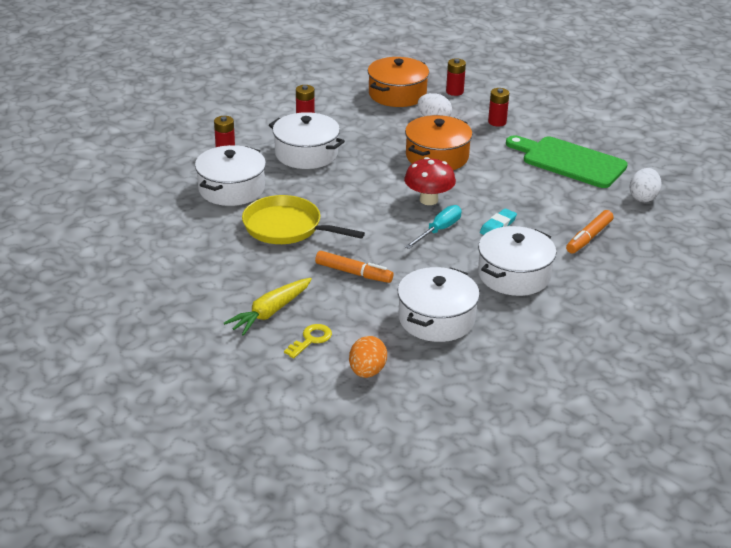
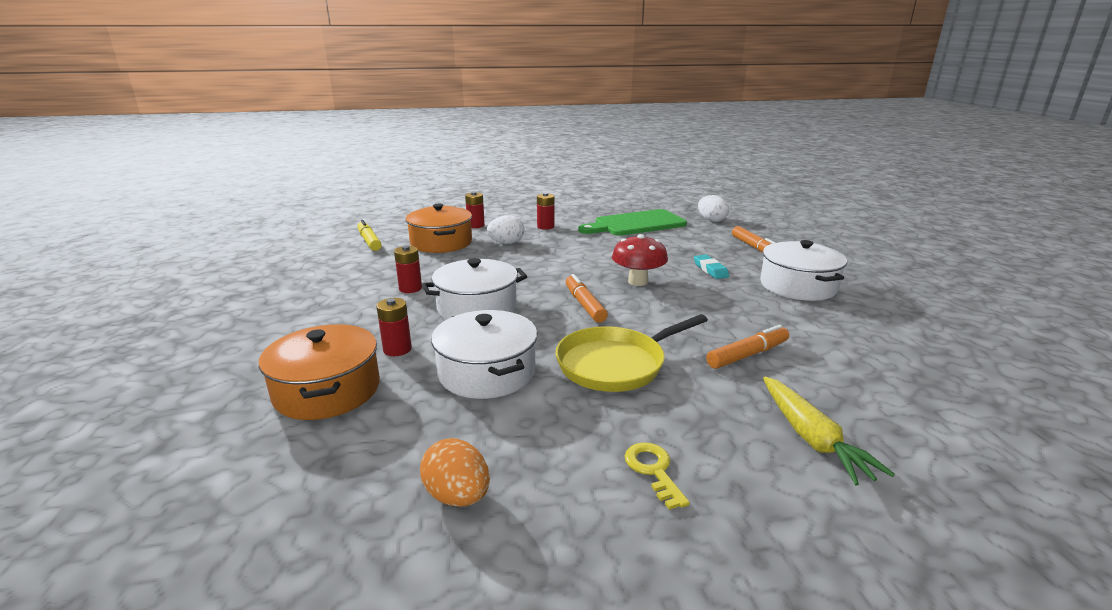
camera: 55 degrees left, 10 degrees down
(311, 339) = (891, 427): yellow key -> yellow key (653, 470)
(359, 191) = (584, 305): none -> orange marker
(362, 67) = (369, 241): none -> yellow marker
(367, 372) = (974, 411): orange egg -> orange egg (457, 496)
(436, 319) = (864, 339): white pot -> none
(437, 156) = (568, 258): orange pot -> orange pot (327, 390)
(438, 230) = (696, 292): turquoise screwdriver -> none

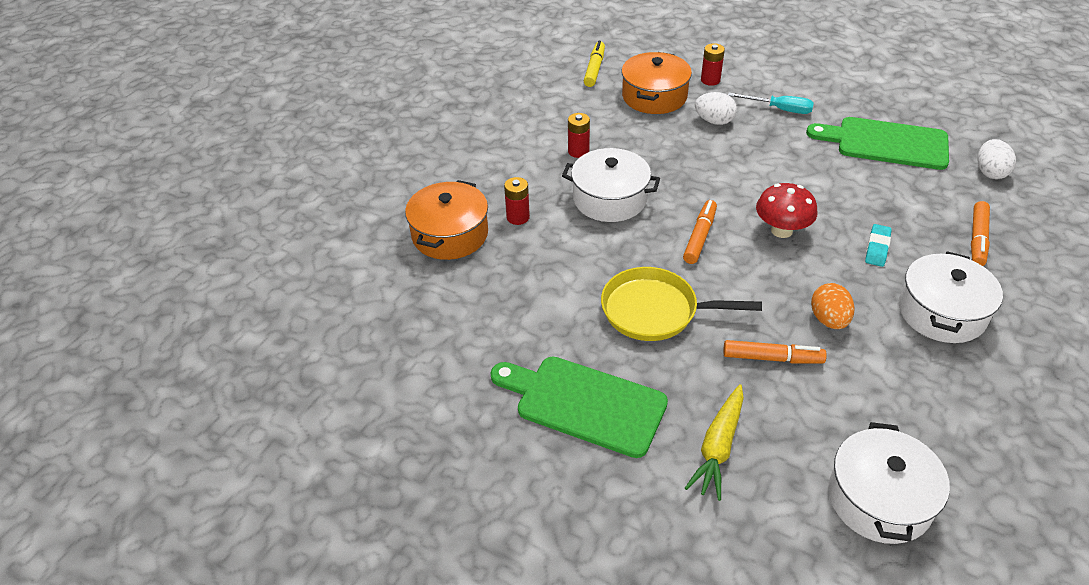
camera: 40 degrees right, 20 degrees up
(457, 496) = (462, 354): orange egg -> orange egg (829, 320)
(486, 372) = (557, 270): white pot -> white pot (879, 499)
(545, 227) = (779, 109): red battery -> turquoise screwdriver
(653, 470) = (584, 404): yellow key -> green cutting board

